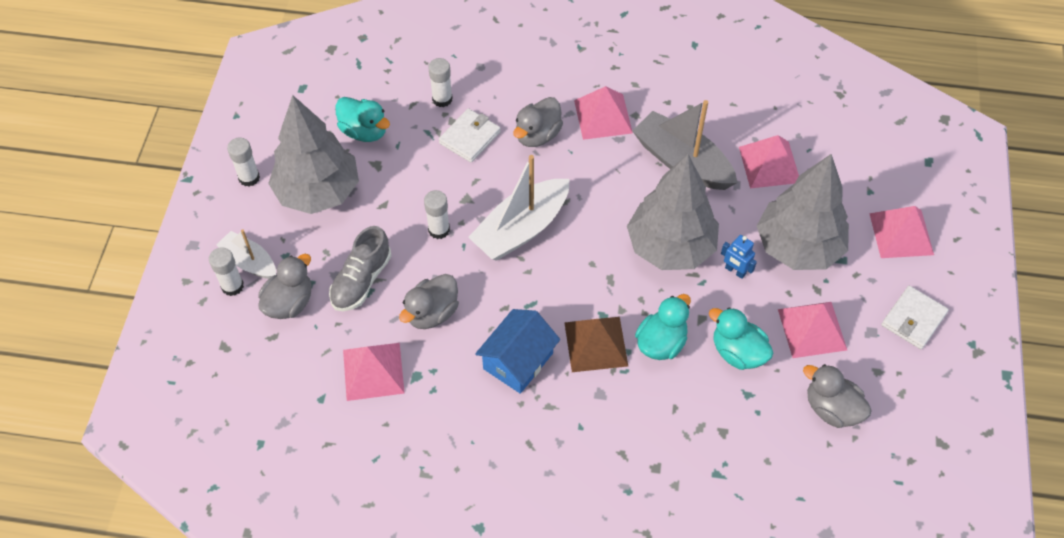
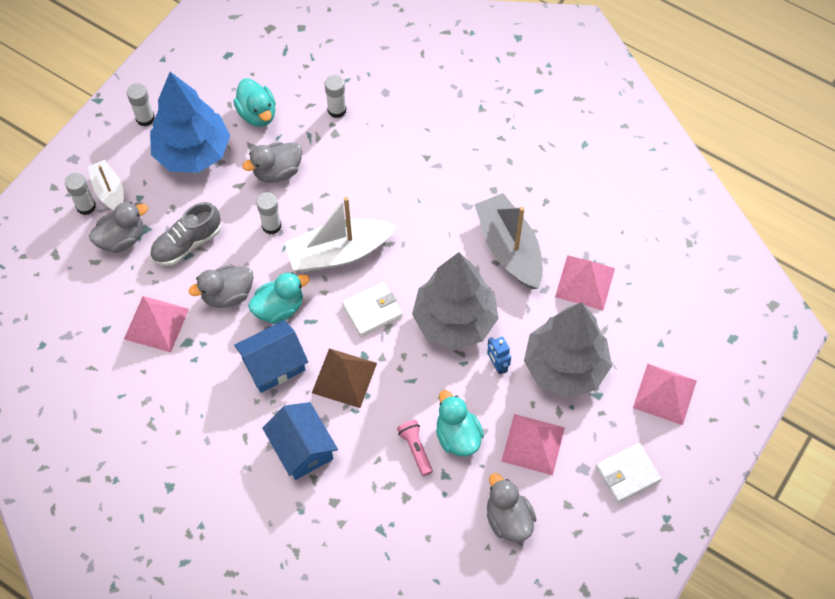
camera: 25 degrees right, 5 degrees up
(318, 192) = (193, 153): grey tree -> blue tree
(470, 137) = (341, 154): white wallet -> white wallet (372, 311)
(537, 135) = (399, 174): grey duck -> grey duck (277, 171)
(594, 429) = (302, 448): none -> blue house
(603, 116) = (464, 179): pink pyramid -> none
(661, 343) = (398, 400): turquoise duck -> turquoise duck (279, 308)
(705, 382) = (415, 449): none -> pink flashlight

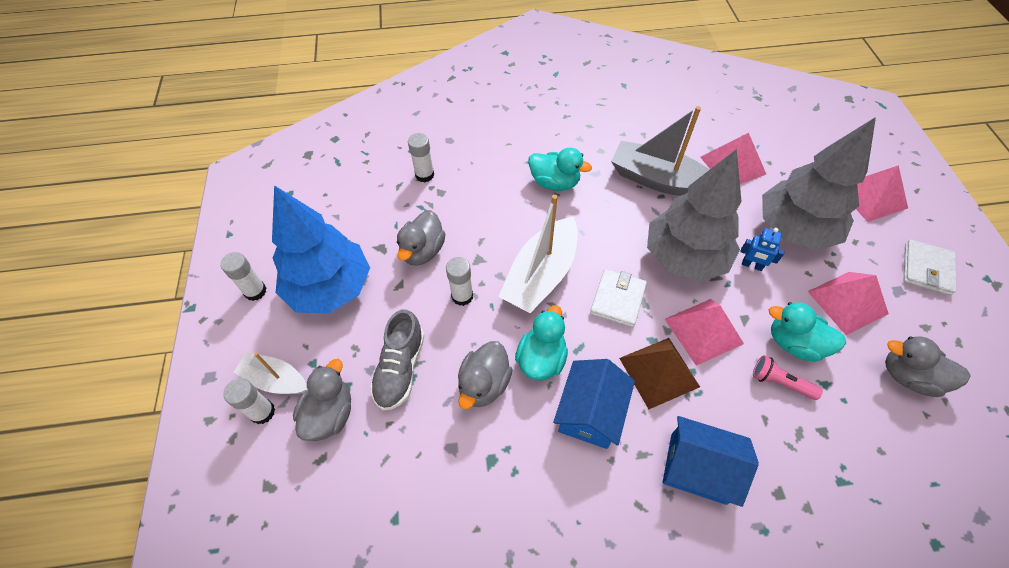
camera: 40 degrees left, 5 degrees down
(156, 323) = (443, 468): pink pyramid -> pink pyramid (703, 331)
(257, 114) = (360, 220): turquoise duck -> turquoise duck (555, 182)

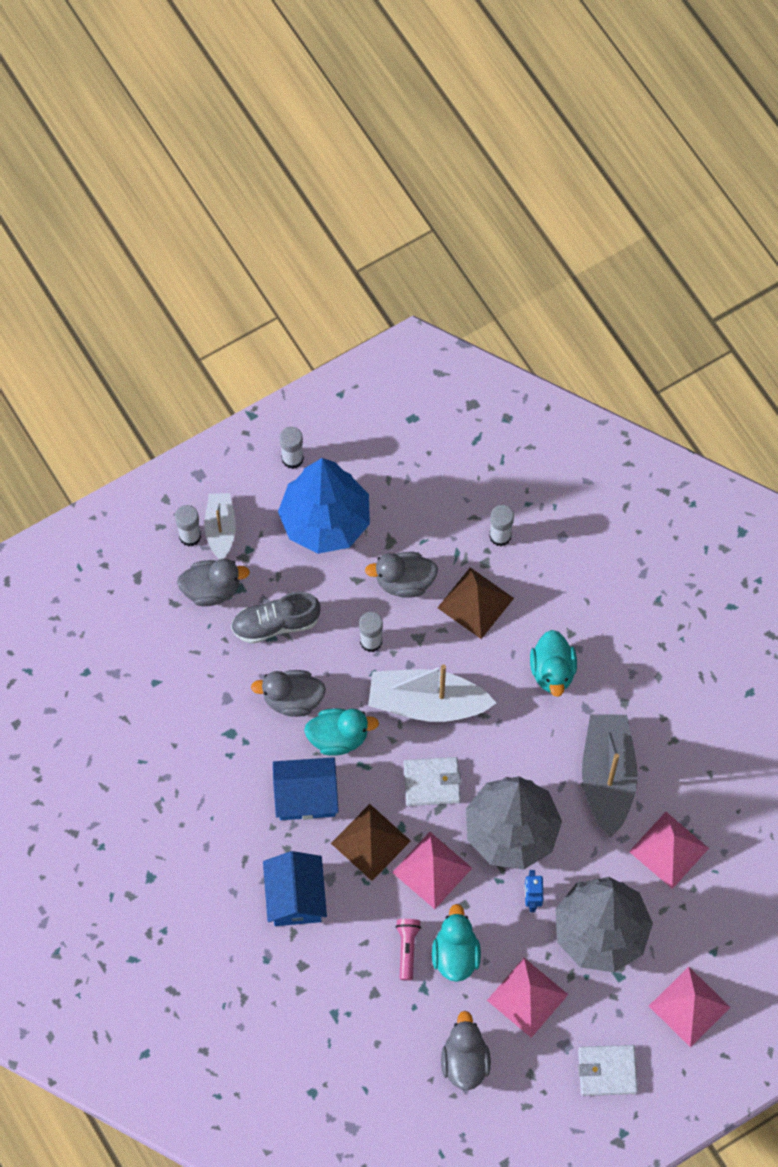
camera: 65 degrees right, 10 degrees up
(470, 210) = (475, 602): none -> brown pyramid

